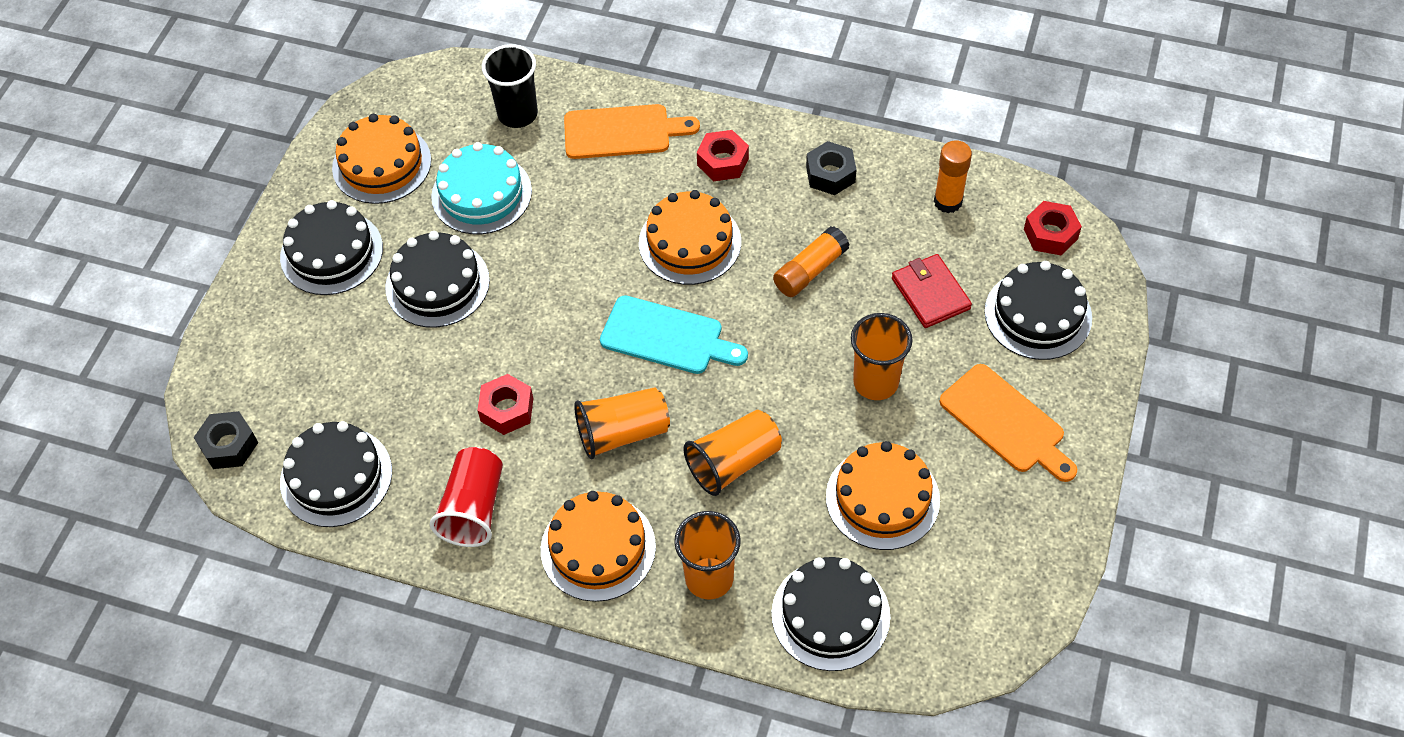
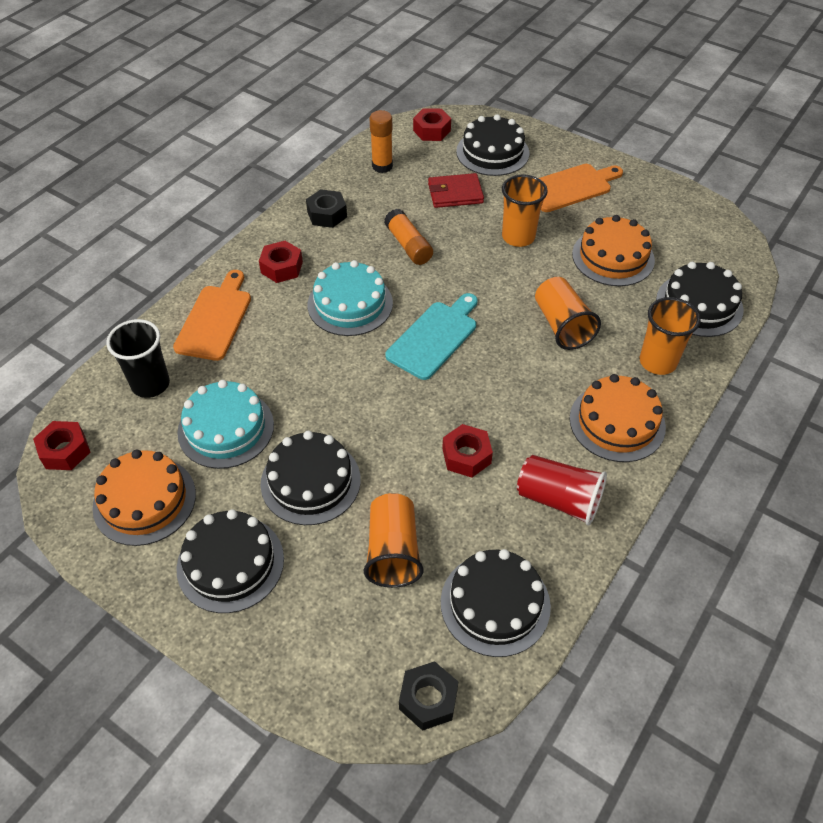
camera: 75 degrees left, 5 degrees down
(420, 84) = (65, 451): none -> red nut
(622, 433) = (515, 384): orange cup -> orange cup (393, 551)
(690, 242) = (350, 304): orange cake -> turquoise cake

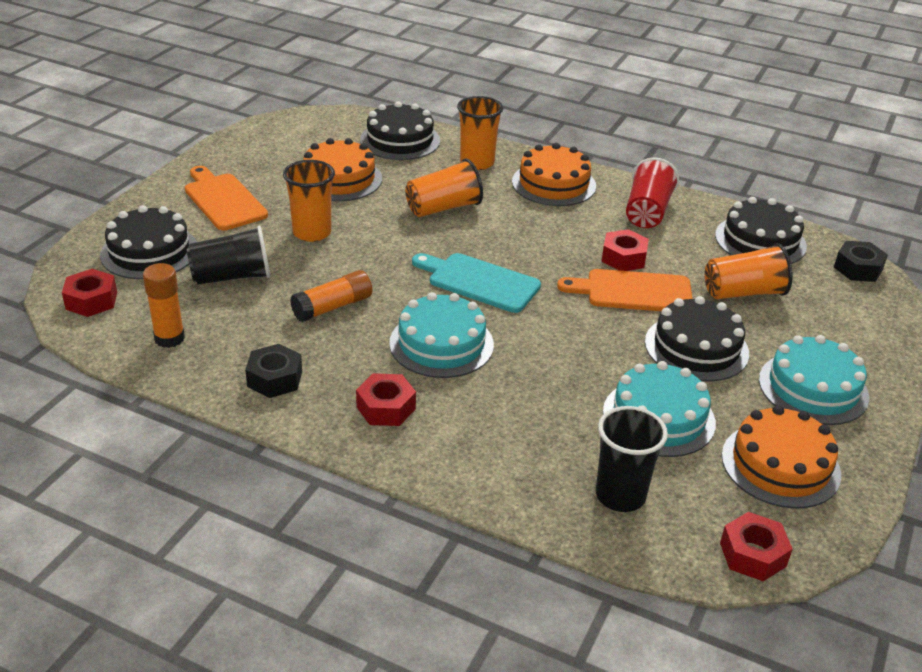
camera: 100 degrees left, 15 degrees down
(215, 319) = (493, 455): orange cutting board -> orange cutting board (633, 291)
(230, 563) = (813, 388): black cake -> turquoise cake
(455, 193) = (232, 277): red wallet -> black cup

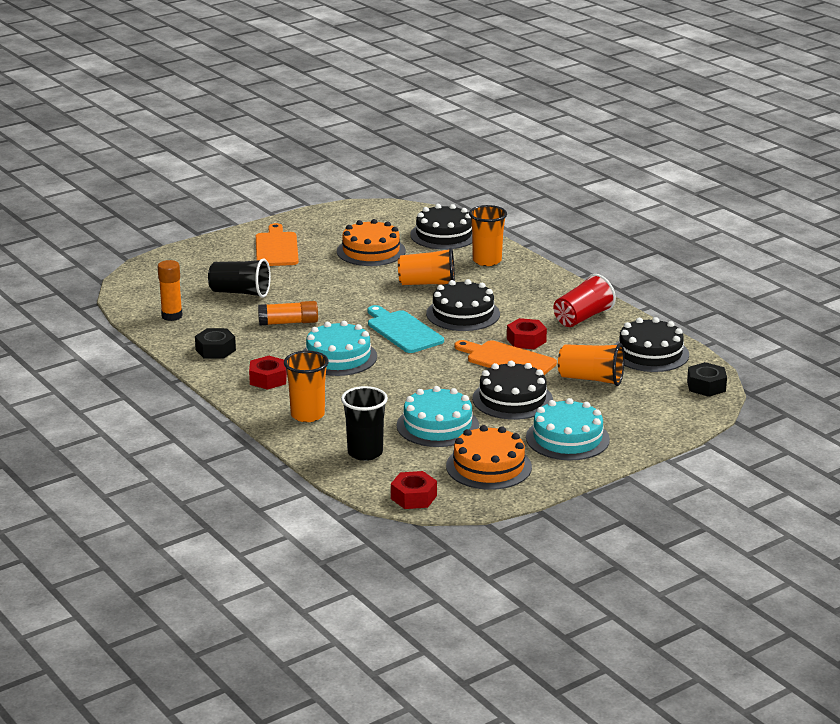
camera: 30 degrees right, 10 degrees down
(91, 300) = (142, 286): red nut -> none
(149, 251) = (200, 268): black cake -> black cake (463, 314)
(312, 233) = (317, 279): orange cup -> orange cup (307, 415)
(553, 184) = (531, 285): orange cake -> none

